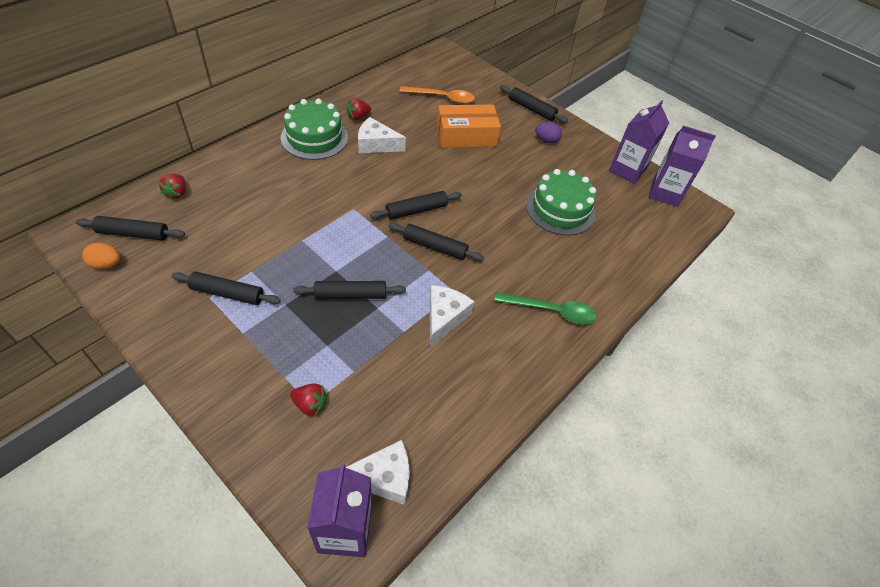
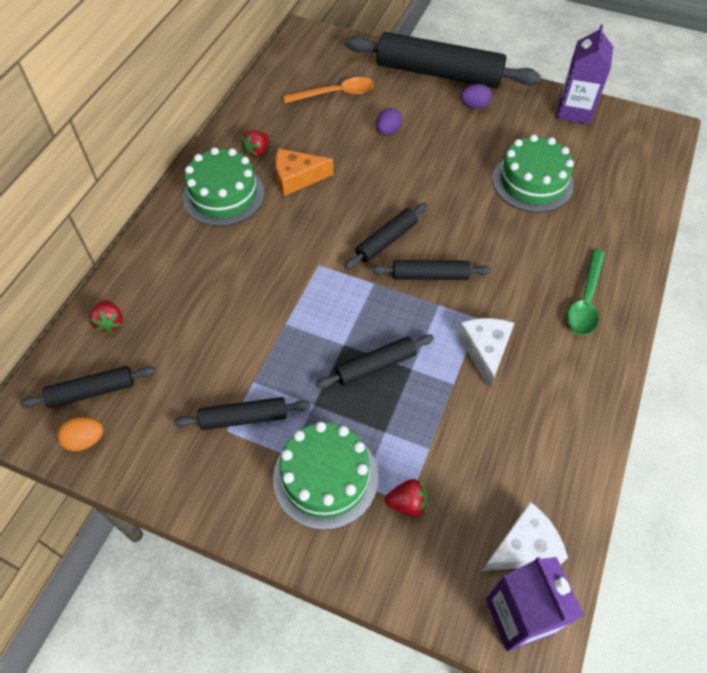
camera: 15 degrees left, 5 degrees up
(260, 360) = (325, 477): none -> green cake
(376, 144) = (297, 178): white cheese -> orange cheese
(466, 136) = (388, 131): orange box -> purple egg
(531, 109) = (438, 74): black rolling pin -> black rolling pin, size x2.04
(551, 311) = (585, 301): green spoon -> green spoon turned 120 degrees clockwise
(665, 193) = (624, 123): purple carton -> none

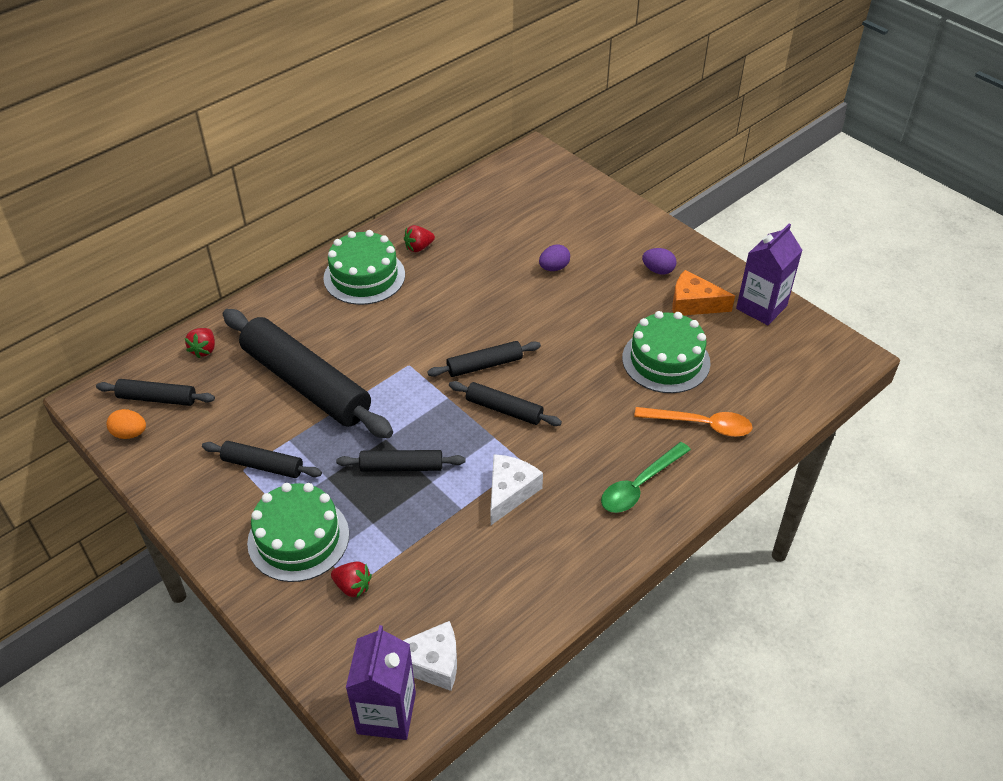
camera: 25 degrees right, 10 degrees down
(297, 178) = (439, 283): orange cheese -> orange cheese (693, 303)
(335, 94) = (527, 218): orange spoon -> orange spoon (701, 425)
(438, 74) = (643, 229): black rolling pin -> black rolling pin (306, 384)

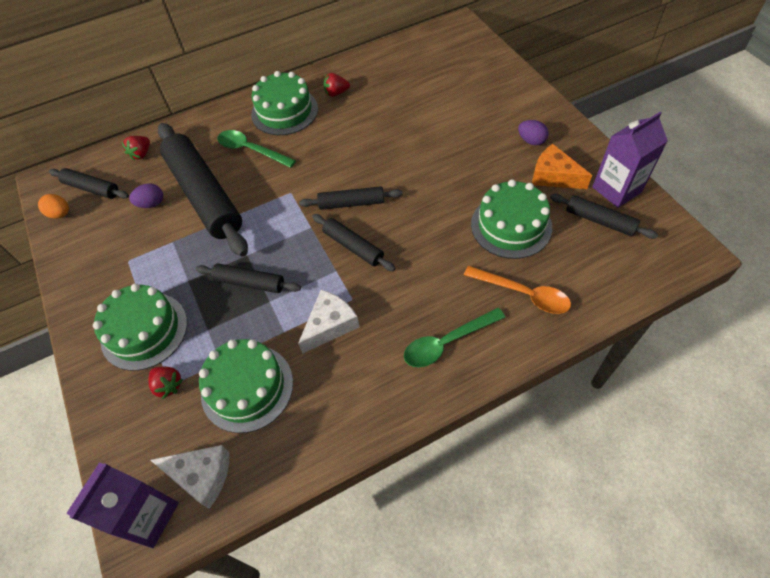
camera: 20 degrees right, 10 degrees up
(262, 465) = (143, 260): black rolling pin -> black rolling pin (599, 221)
(341, 325) = (251, 150): none -> green spoon
(443, 570) = (247, 387): none -> green cake
(554, 268) = (440, 126): purple egg -> purple egg (151, 204)

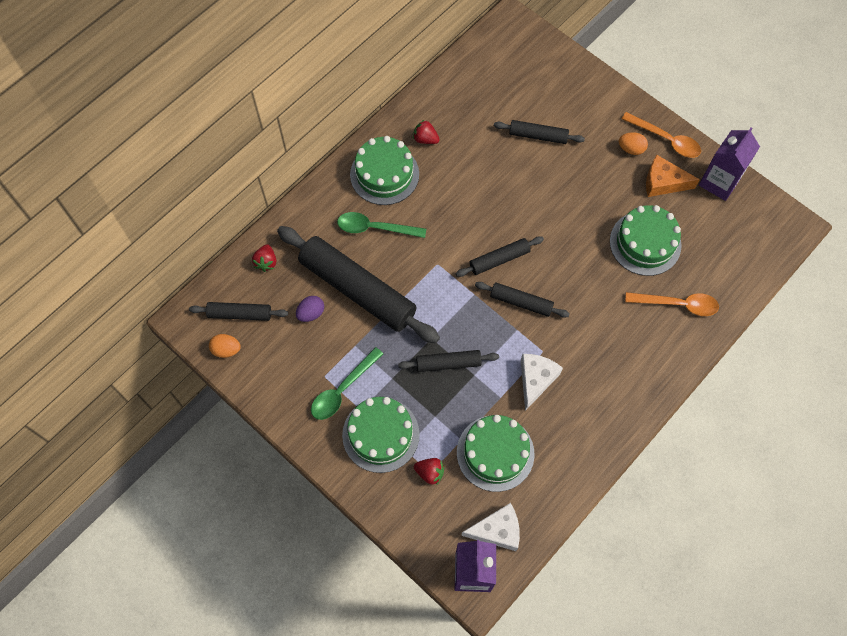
camera: 25 degrees left, 10 degrees up
(336, 93) = (425, 139): red strawberry -> red strawberry turned 60 degrees clockwise
(447, 342) = (634, 365): green spoon -> green spoon (342, 390)
(531, 141) = (631, 149): purple egg -> orange egg
(571, 140) = (666, 140): none -> orange spoon
(599, 221) = (715, 218): black rolling pin -> black rolling pin (538, 136)

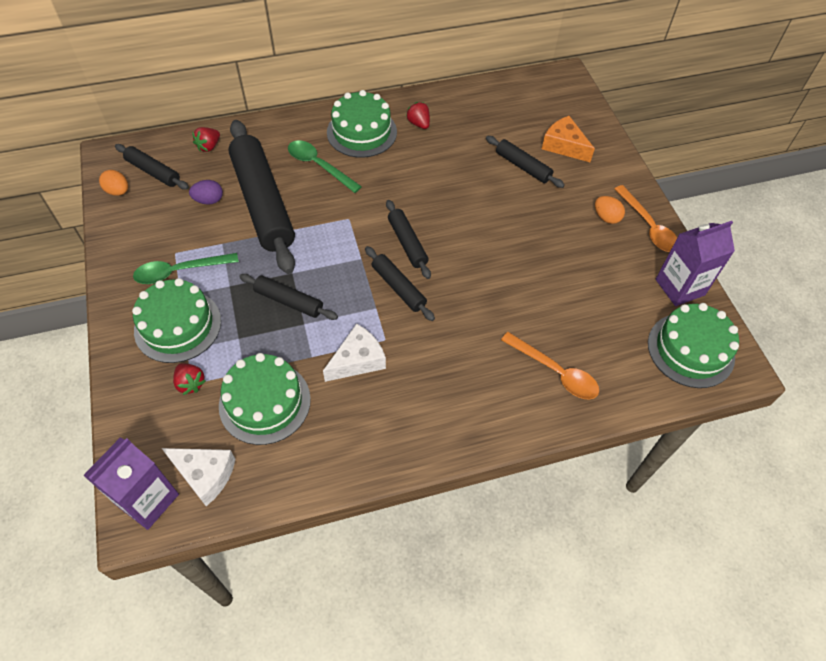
camera: 30 degrees right, 10 degrees down
(499, 260) = (407, 243): black rolling pin -> black rolling pin turned 60 degrees clockwise
(645, 243) = (561, 301): green cake -> green cake (690, 350)
(663, 182) = (619, 259): orange cheese -> orange cheese (564, 146)

